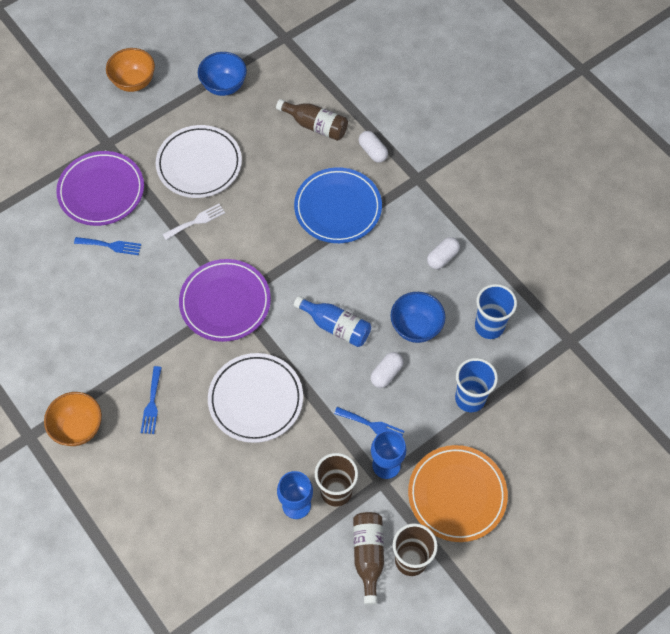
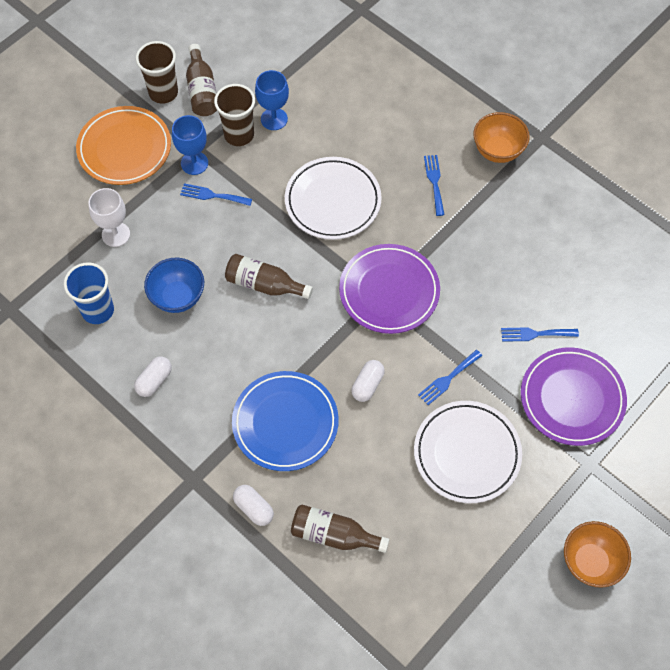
camera: 170 degrees right, 0 degrees up
(196, 221) = (448, 379): white fork -> blue fork
(224, 86) = (469, 576): blue bowl -> none
(336, 326) = (264, 284): blue bottle -> brown bottle
(386, 373) = (204, 245): white capsule -> white capsule (367, 385)
(470, 398) = (116, 234): blue cup -> white goblet

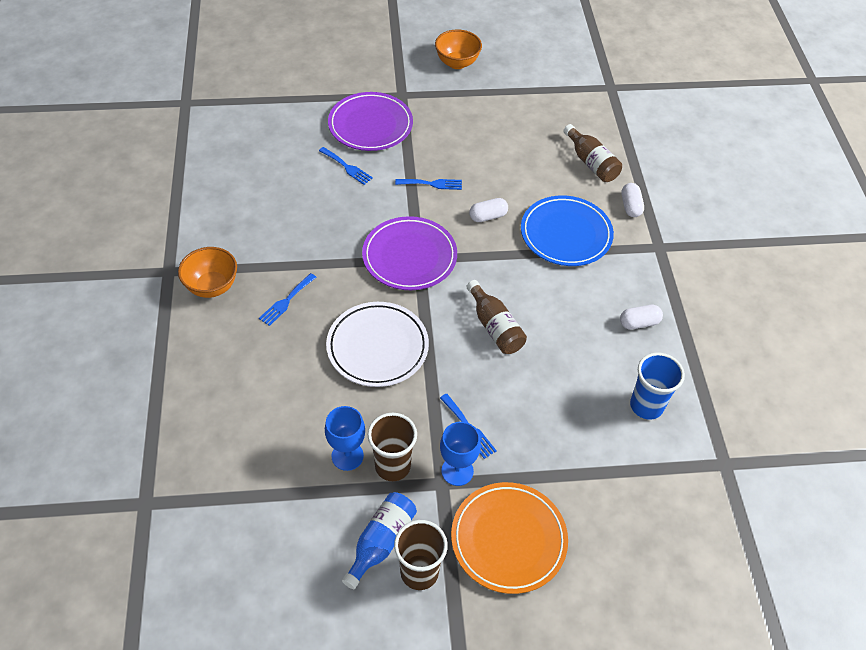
camera: 140 degrees left, 10 degrees down
(116, 234) = (582, 459): white goblet -> none
(178, 297) = (571, 368): blue bowl -> none
(202, 90) = (381, 542): brown bottle -> blue bottle
(467, 453) = (466, 144): white plate -> none

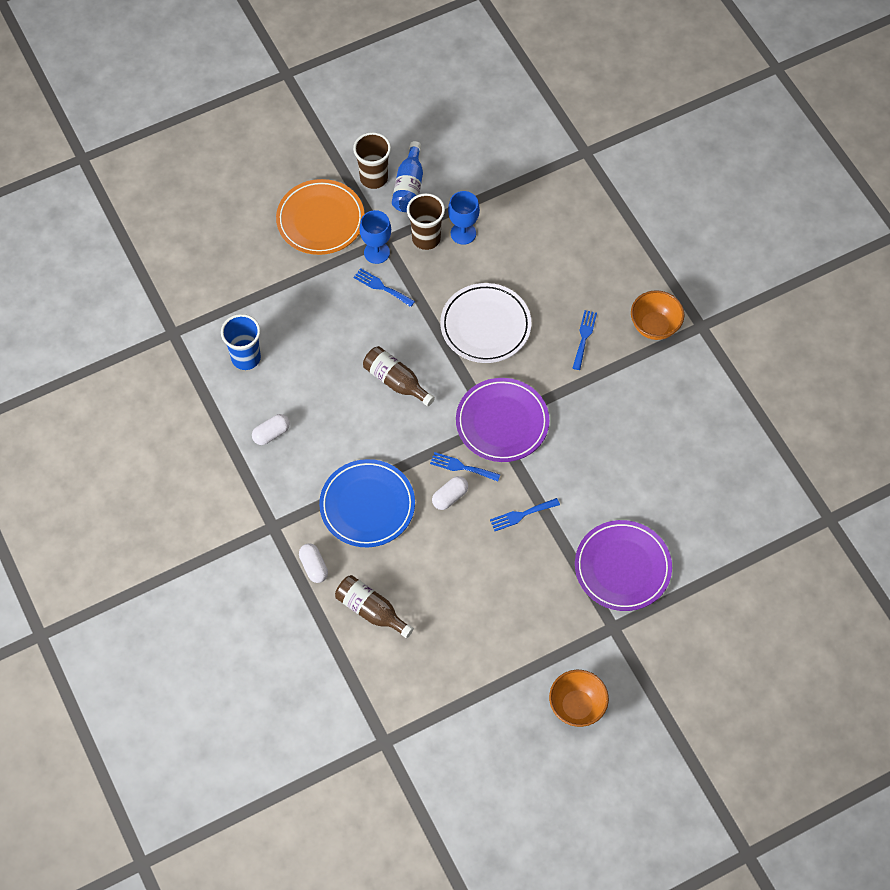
camera: 160 degrees right, 10 degrees up
(347, 167) = (615, 502): blue fork -> blue fork (461, 467)

